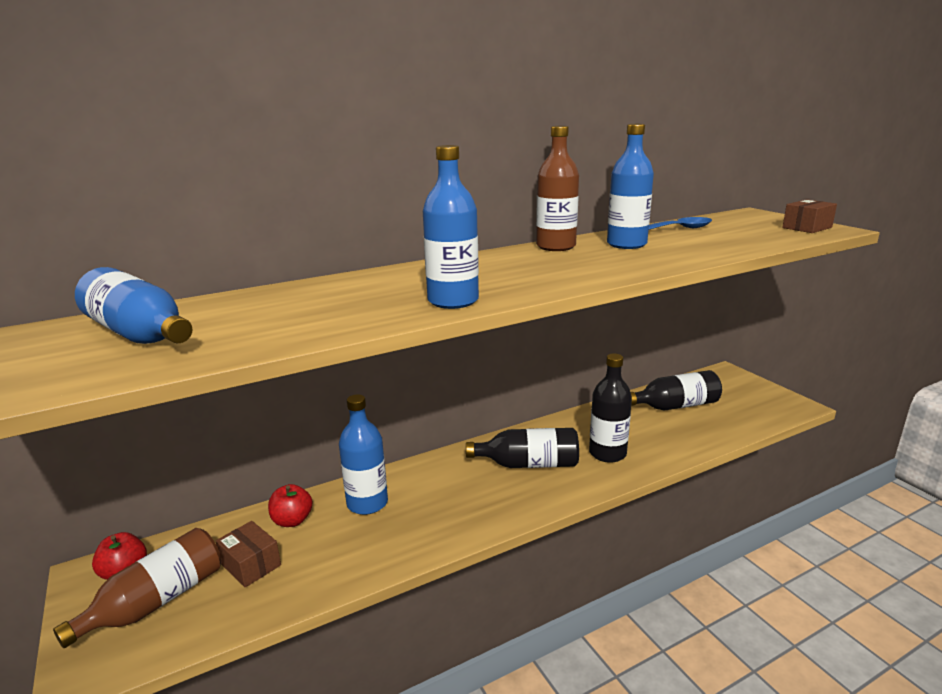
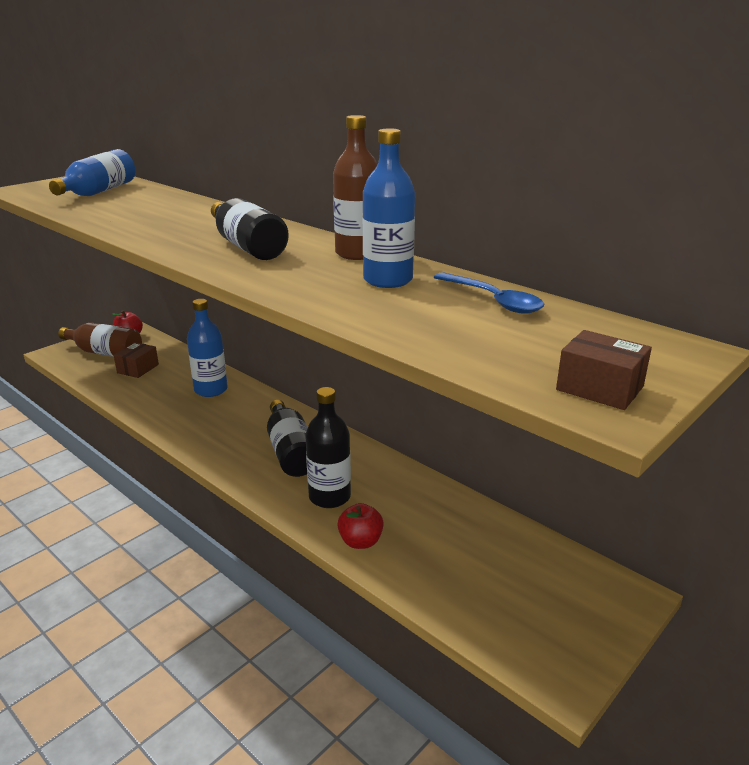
camera: 70 degrees right, 5 degrees up
(292, 520) = (185, 369): red apple -> red apple (360, 541)
(453, 301) = (164, 239): blue bottle -> none
(675, 406) = (474, 543): black bottle -> black bottle (247, 247)

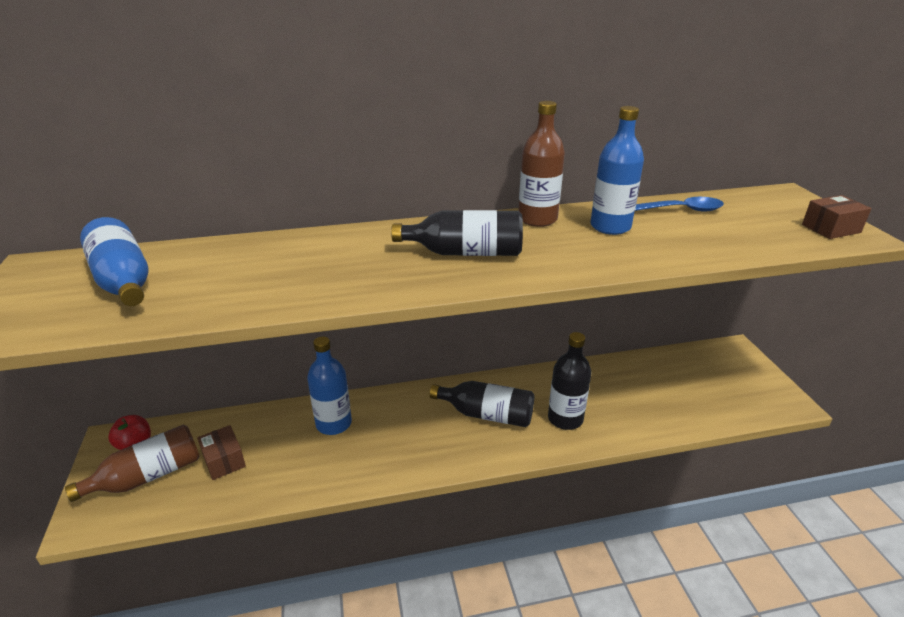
camera: 55 degrees left, 5 degrees up
(360, 541) = (629, 426): red apple -> none

